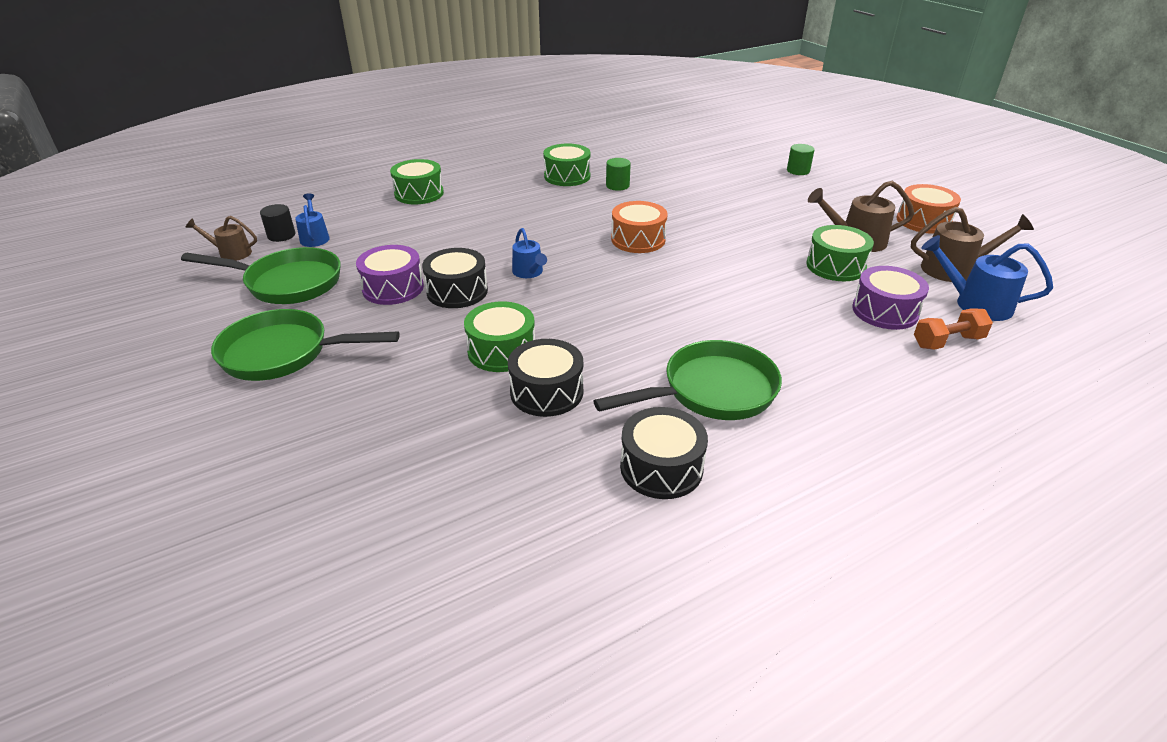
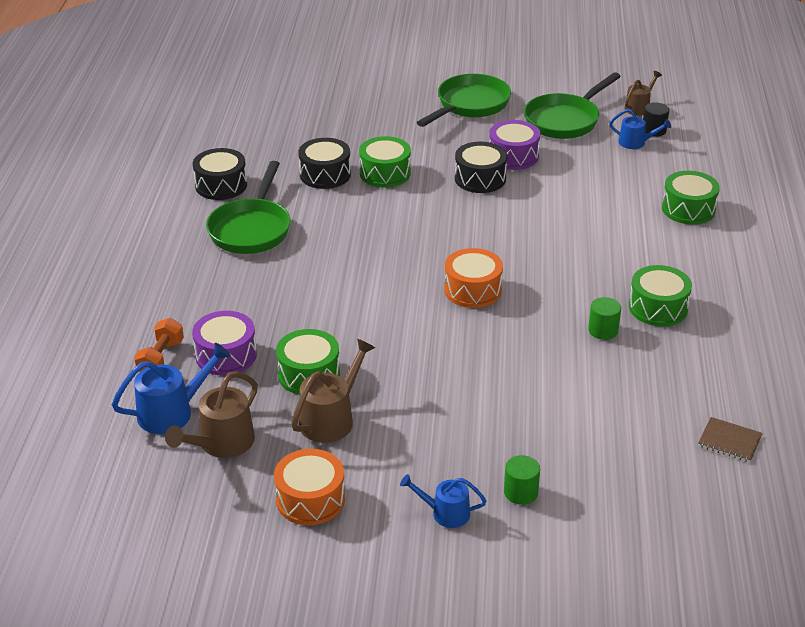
camera: 125 degrees right, 0 degrees up
(529, 272) = (475, 216): blue watering can -> blue watering can (445, 513)
(666, 137) = (729, 441): none -> brown notebook

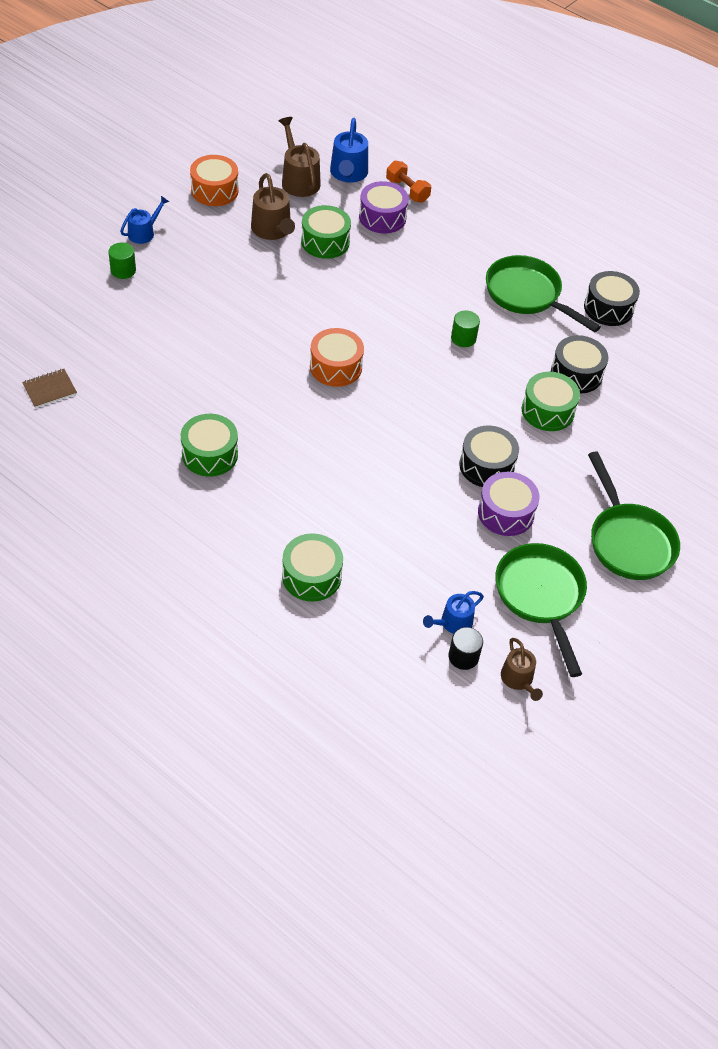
camera: 120 degrees right, 15 degrees up
(603, 330) = (218, 405): green cylinder -> green cylinder (463, 338)

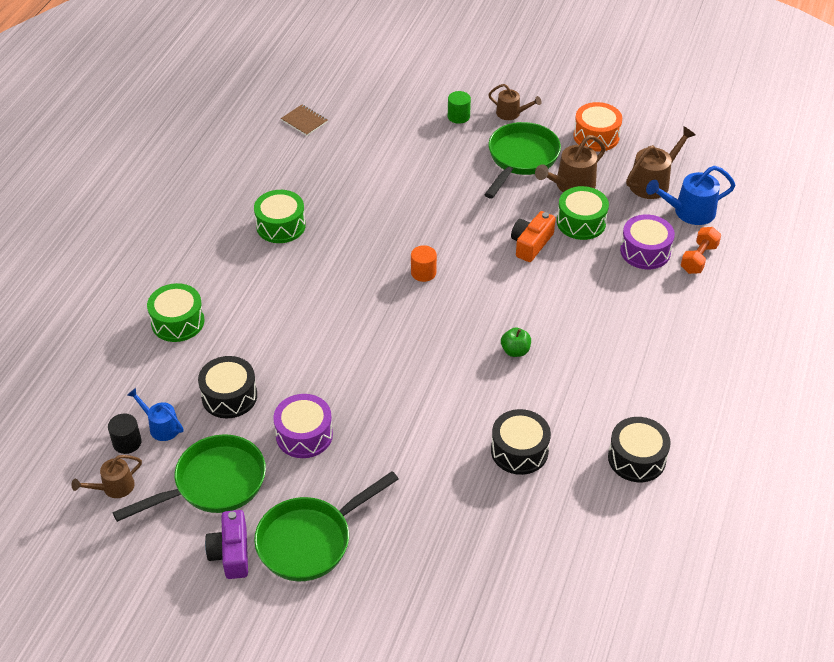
camera: 75 degrees right, 5 degrees down
(144, 233) = (511, 113): blue watering can -> brown watering can
(335, 283) = (531, 244): none -> orange camera
(335, 367) = (423, 272): orange drum -> orange cylinder
(463, 338) = (515, 351): green cylinder -> green apple
(486, 466) = (356, 407): black drum -> black drum (229, 396)
(527, 295) = (609, 386): green pan -> green pan (520, 159)
(547, 411) = (453, 438): green drum -> none
(625, 602) = (231, 553): none -> purple camera

